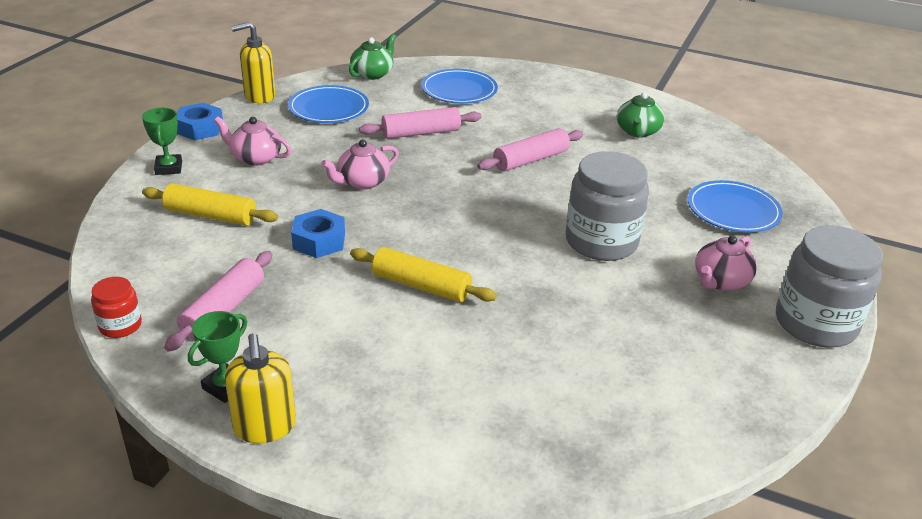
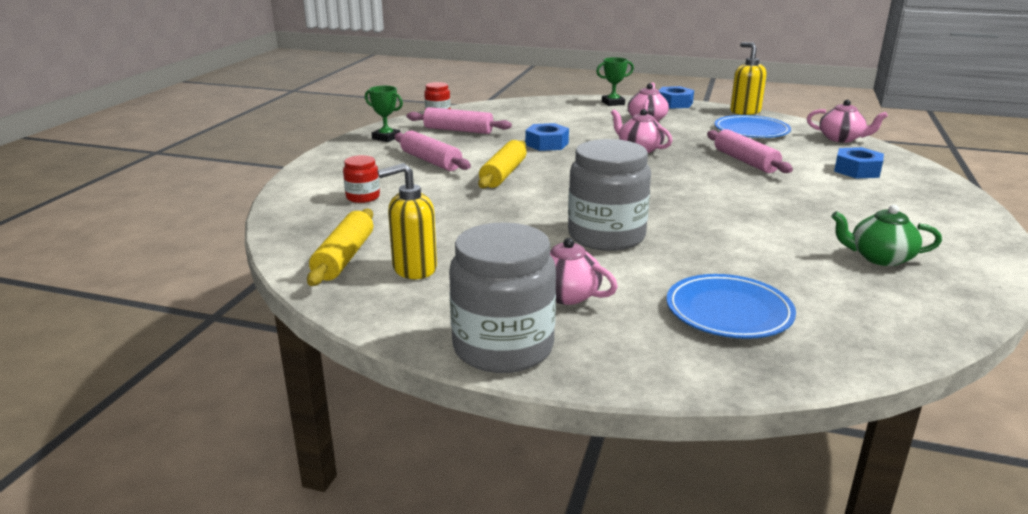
camera: 85 degrees right, 10 degrees down
(211, 215) = (561, 117): yellow rolling pin -> yellow rolling pin (344, 257)
(264, 427) = (351, 148): yellow soap dispenser -> yellow soap dispenser (414, 269)
(372, 74) = (841, 139): green teapot -> pink teapot
(459, 90) = (857, 170): blue plate -> blue nut
(479, 410) = (363, 197): none -> red jar
(531, 160) = (741, 204): pink rolling pin -> pink rolling pin (431, 161)

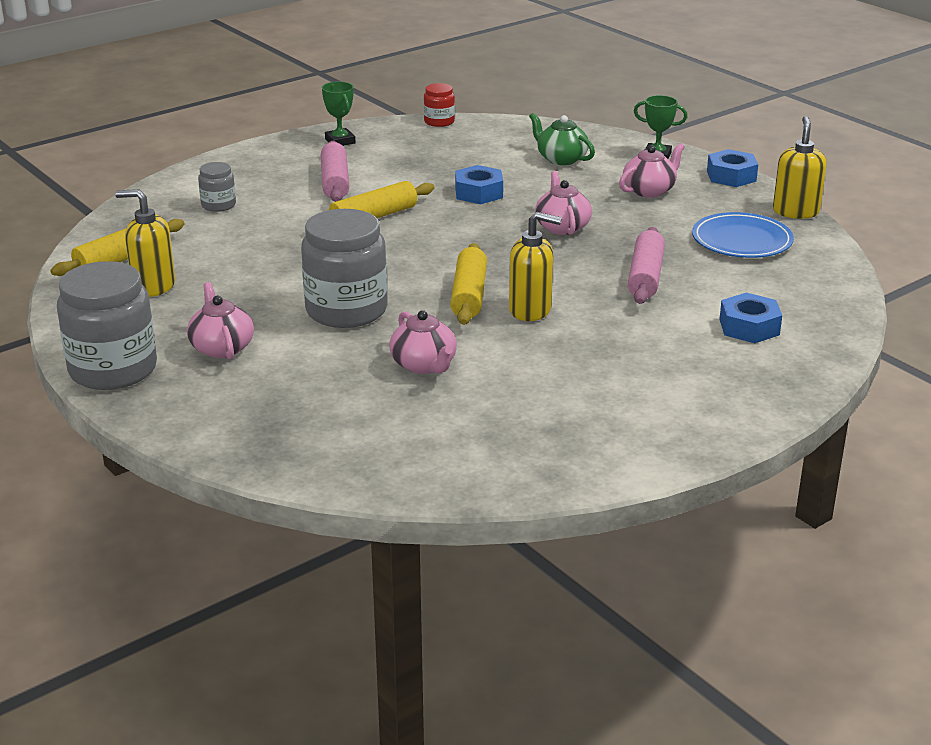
camera: 35 degrees right, 5 degrees up
(363, 197) = (218, 205): red jar -> grey jar
(458, 130) = (422, 150): pink rolling pin -> none
(668, 201) = (469, 295): none -> yellow rolling pin
(724, 198) = (530, 310): none -> yellow soap dispenser
(729, 311) = (315, 408): blue plate -> none
(841, 139) = (831, 283): pink teapot -> pink teapot (424, 365)
(879, 258) = (545, 418): green teapot -> green teapot (561, 159)

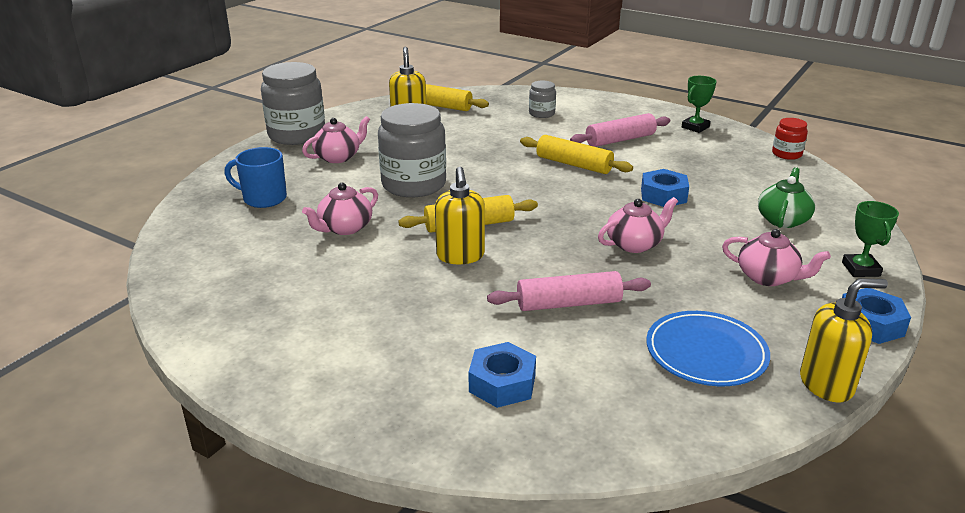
camera: 70 degrees right, 0 degrees up
(303, 411) = (263, 198): none -> blue mug

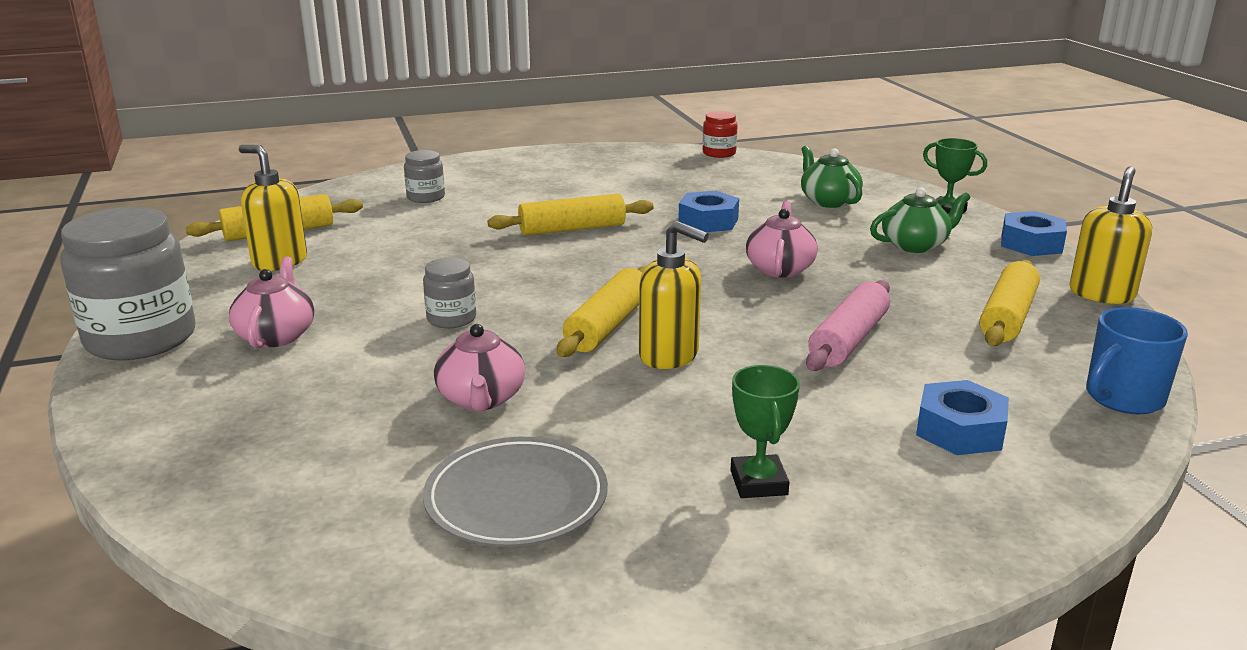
camera: 50 degrees left, 5 degrees down
(263, 198) = (284, 427): blue mug -> blue mug (1122, 398)
(267, 276) = (516, 498): none -> grey plate
(414, 184) = (451, 319): grey jar -> grey jar, size x0.49
(620, 140) = (562, 192): pink rolling pin -> none
(695, 127) = (601, 158): green trophy -> green trophy (758, 483)
(706, 353) = (1007, 317): blue plate -> yellow rolling pin
(768, 277) = (915, 245): pink teapot -> green teapot

